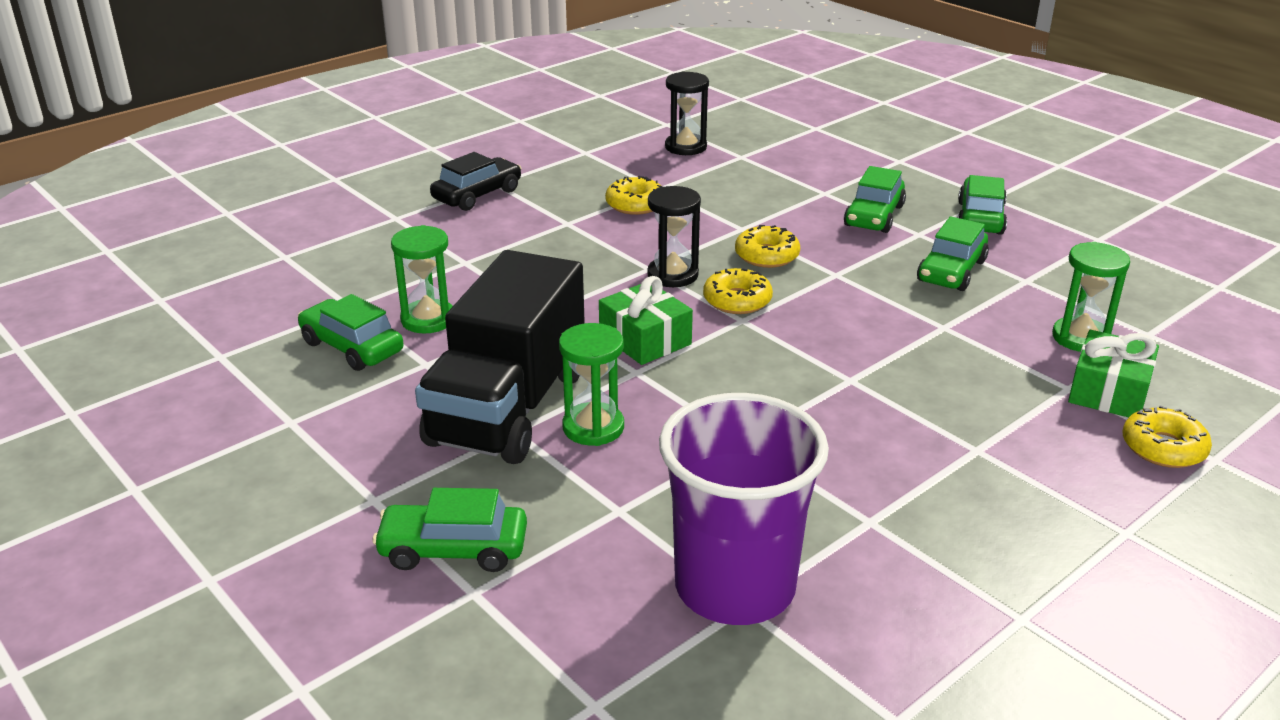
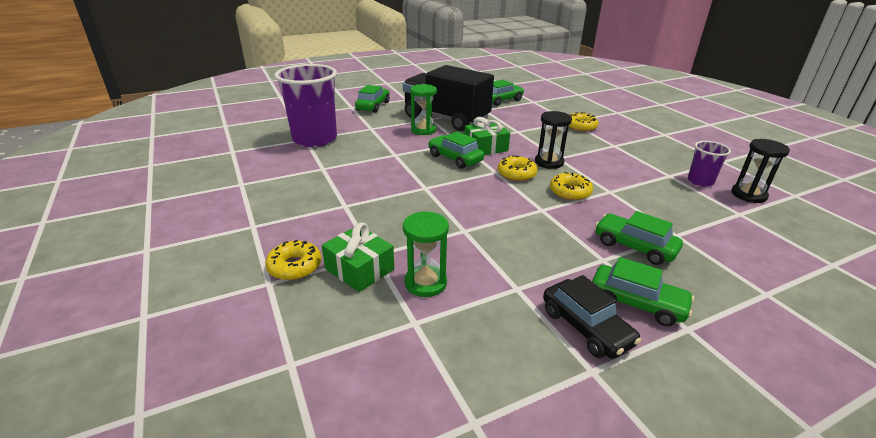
camera: 105 degrees right, 0 degrees up
(428, 319) = (518, 112): green hourglass -> none
(477, 195) = (647, 129): black car -> black car (586, 327)
(635, 204) = (642, 165): yellow donut -> yellow donut (580, 127)
(665, 170) = (700, 181): none -> purple cup
(951, 271) = (538, 256): green car -> green car (455, 158)

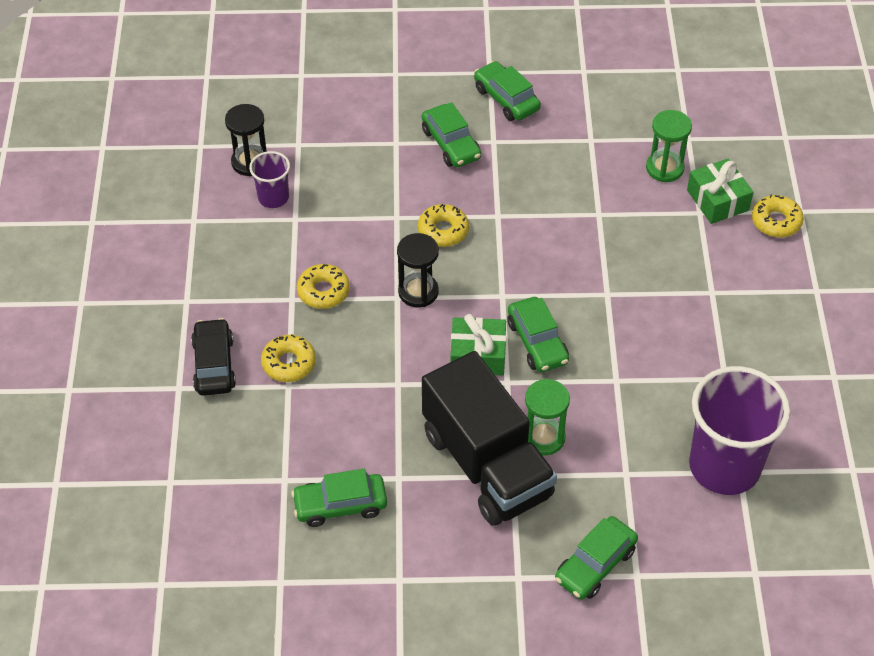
camera: 155 degrees left, 20 degrees up
(516, 174) = (479, 282): yellow donut -> yellow donut (323, 291)
(586, 327) = (562, 95): black car -> black car (214, 364)

